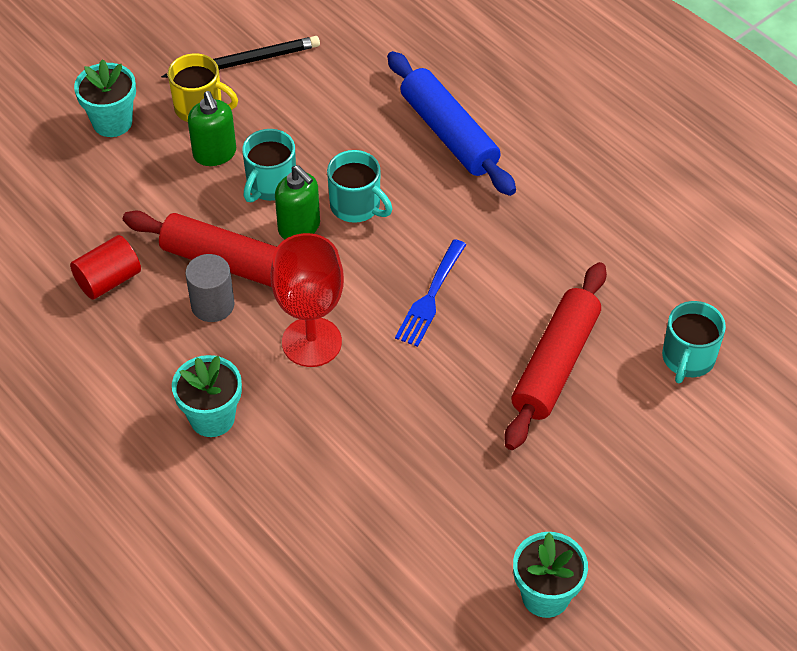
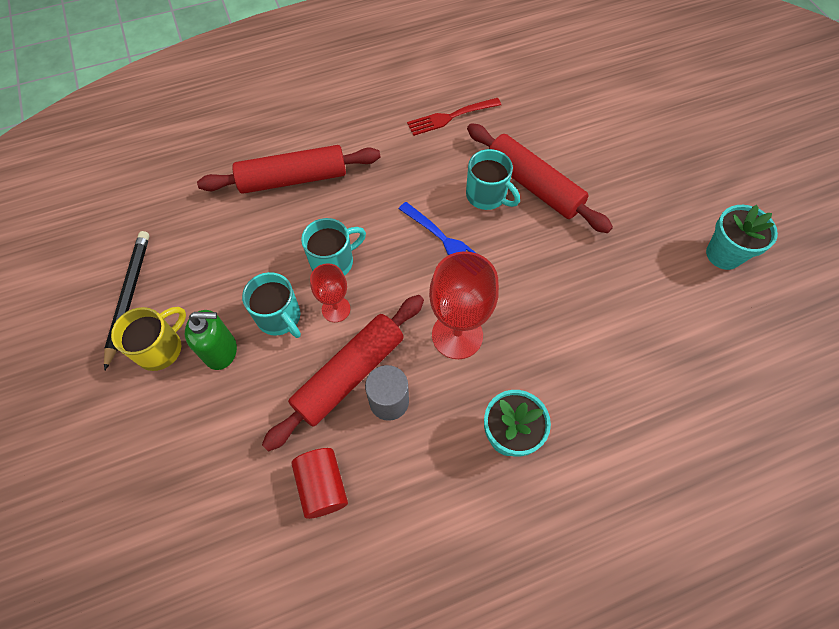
camera: 70 degrees left, 10 degrees up
(112, 122) = (132, 431): turquoise flower pot -> none
(299, 227) = (336, 309): green soap dispenser -> red goblet
(449, 133) = (293, 179): blue rolling pin -> red rolling pin
(623, 251) = (451, 116): none -> red fork
(687, 359) = (553, 115): turquoise mug -> turquoise mug (487, 196)

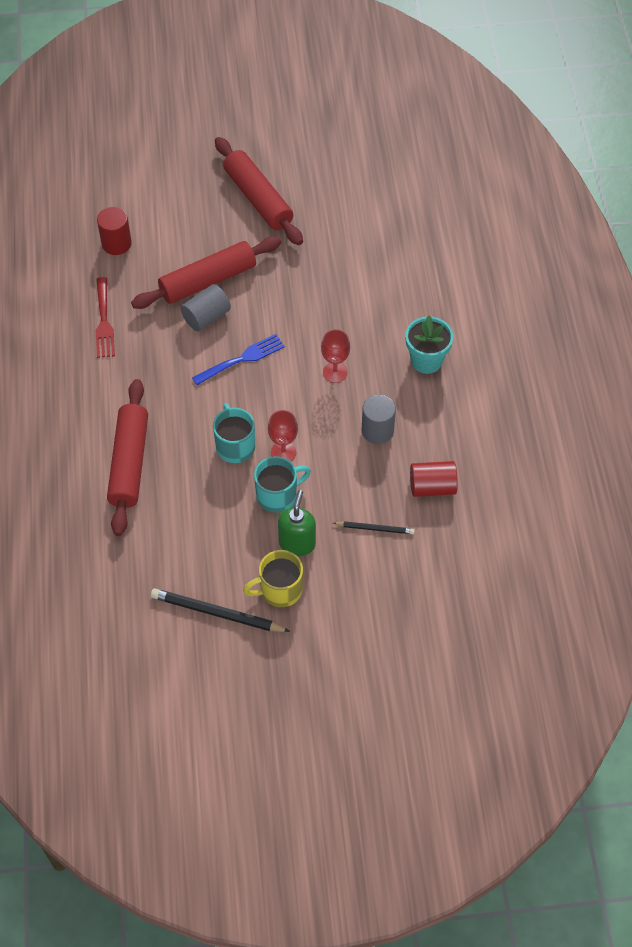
camera: 75 degrees left, 5 degrees down
(161, 348) = (279, 590): yellow mug -> yellow mug turned 75 degrees counterclockwise
(252, 430) = (375, 528): none -> black pencil
(349, 374) = (346, 453): red rolling pin -> red rolling pin (258, 199)
(457, 335) = (335, 372): red goblet -> red goblet, size x0.57
(487, 196) = (206, 317): turquoise mug -> grey cylinder
(546, 102) = (116, 243): none -> red cylinder
(723, 254) = (320, 179): turquoise flower pot -> none

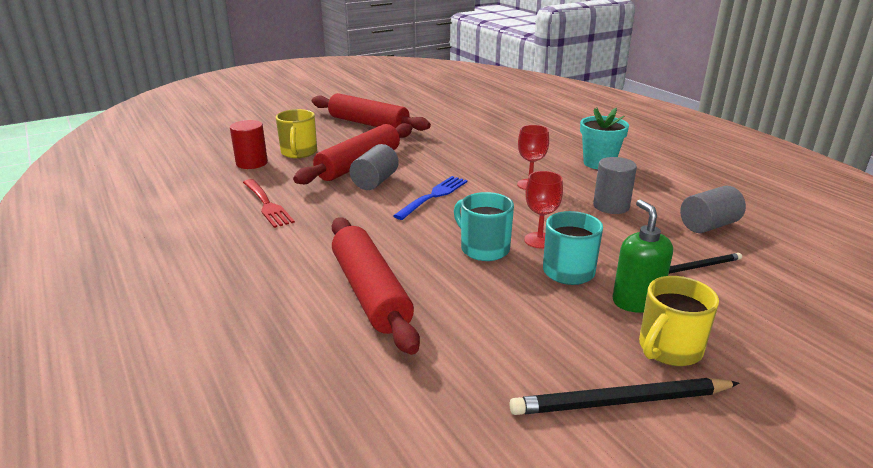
camera: 25 degrees left, 30 degrees down
(165, 238) = (299, 152): none -> yellow mug
(432, 487) = (708, 225): red cylinder -> grey cylinder

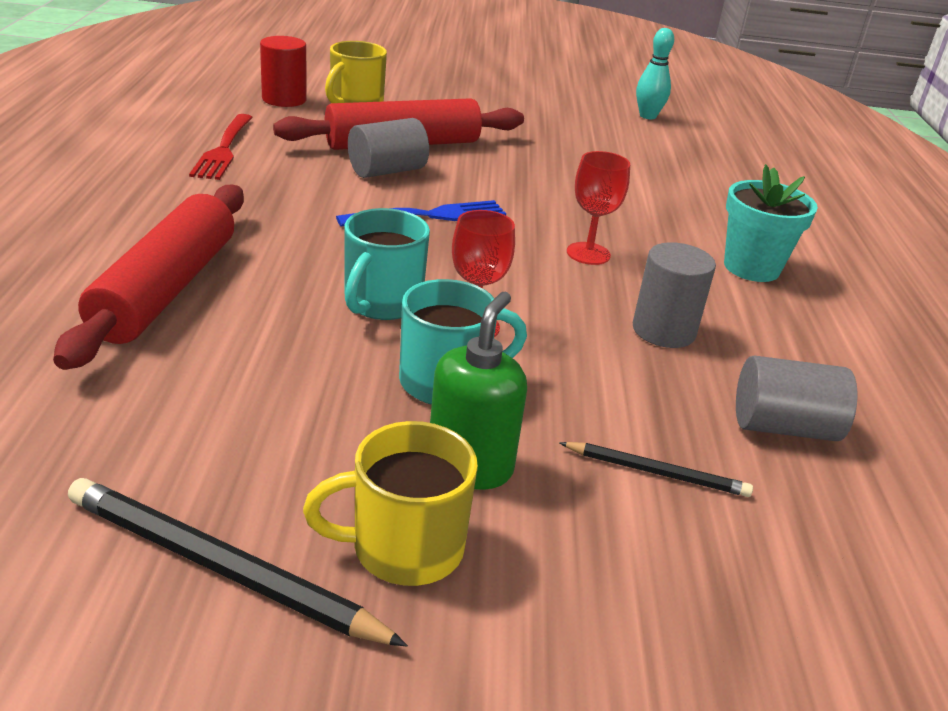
camera: 30 degrees right, 5 degrees up
(368, 124) = (497, 101): red rolling pin -> none
(449, 107) = (647, 116): none -> turquoise bowling pin
(483, 249) = (381, 303): turquoise mug -> turquoise mug turned 150 degrees counterclockwise

